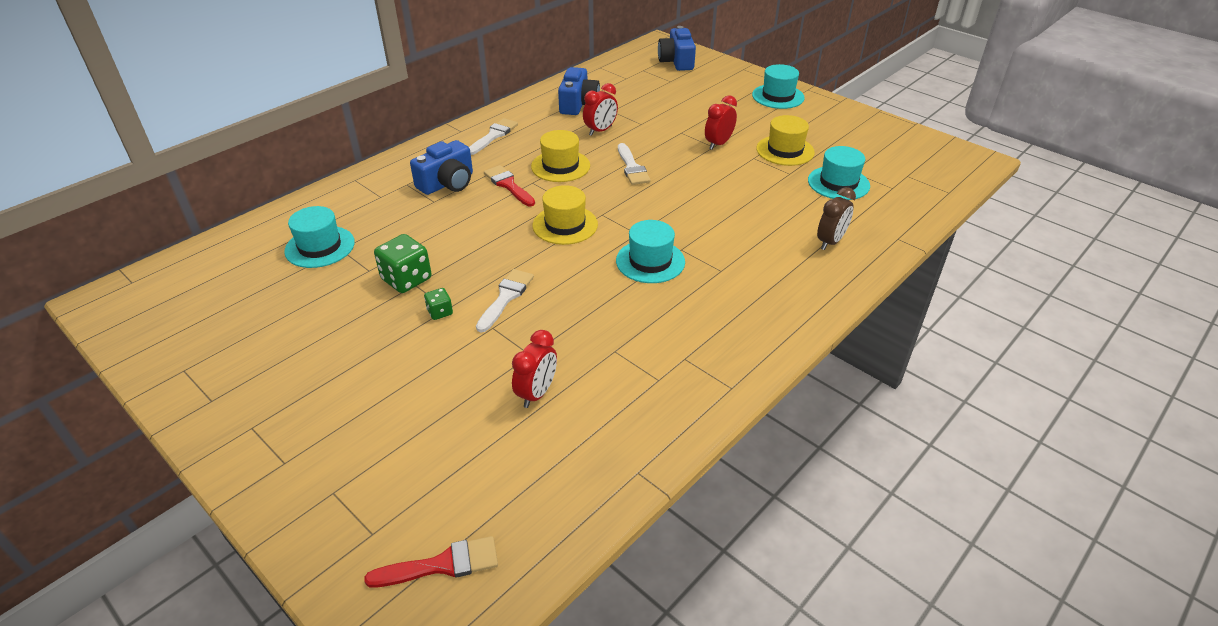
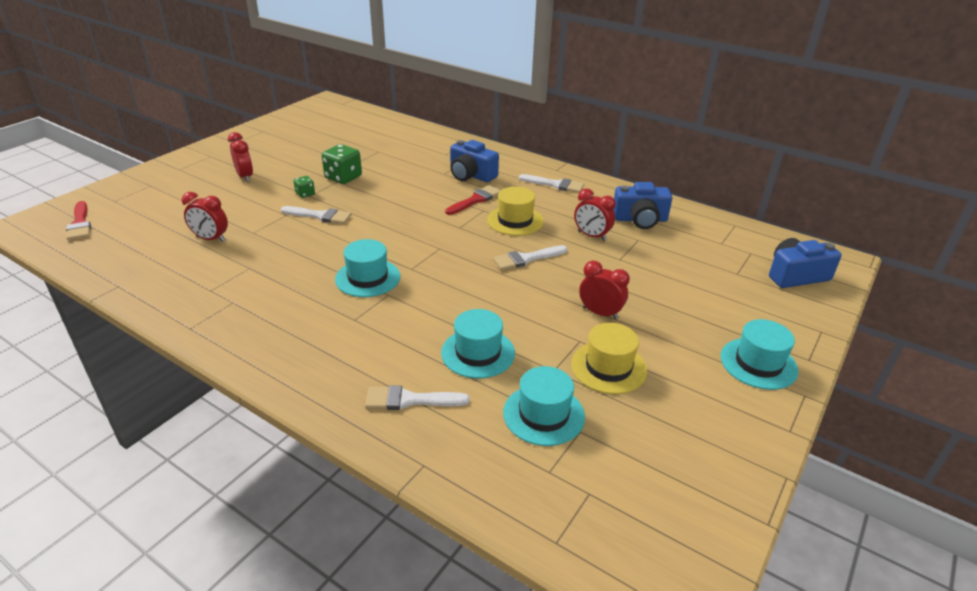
camera: 80 degrees right, 5 degrees down
(320, 247) = (380, 145): turquoise hat -> turquoise hat (478, 353)
(357, 376) = (245, 177): none -> red clock
(565, 225) = (419, 231): yellow hat -> none
(830, 242) = (410, 400): brown clock -> white brush

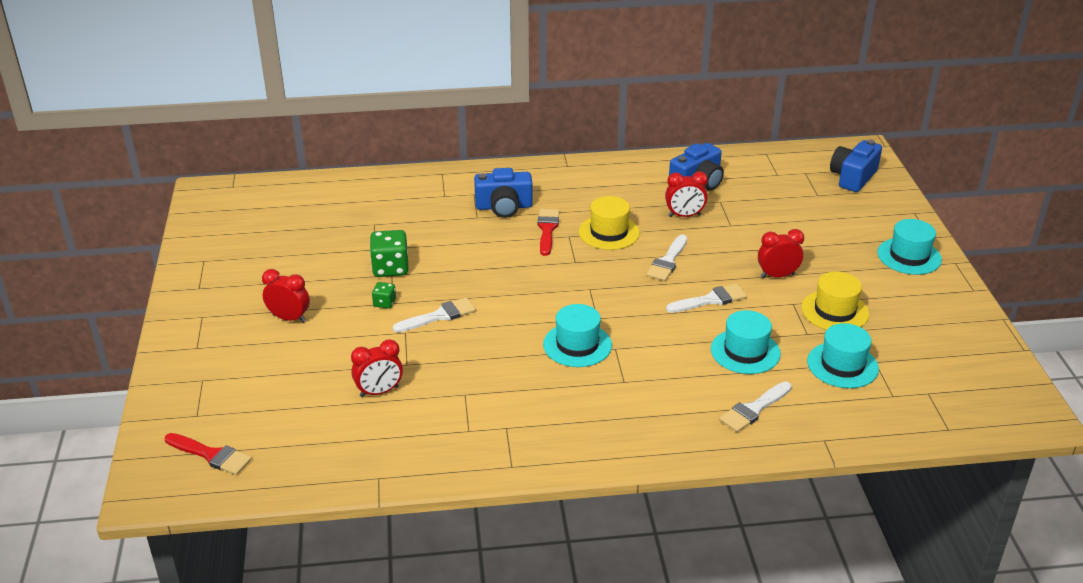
camera: 40 degrees left, 0 degrees up
(555, 184) = (588, 181): white brush -> white brush (710, 300)

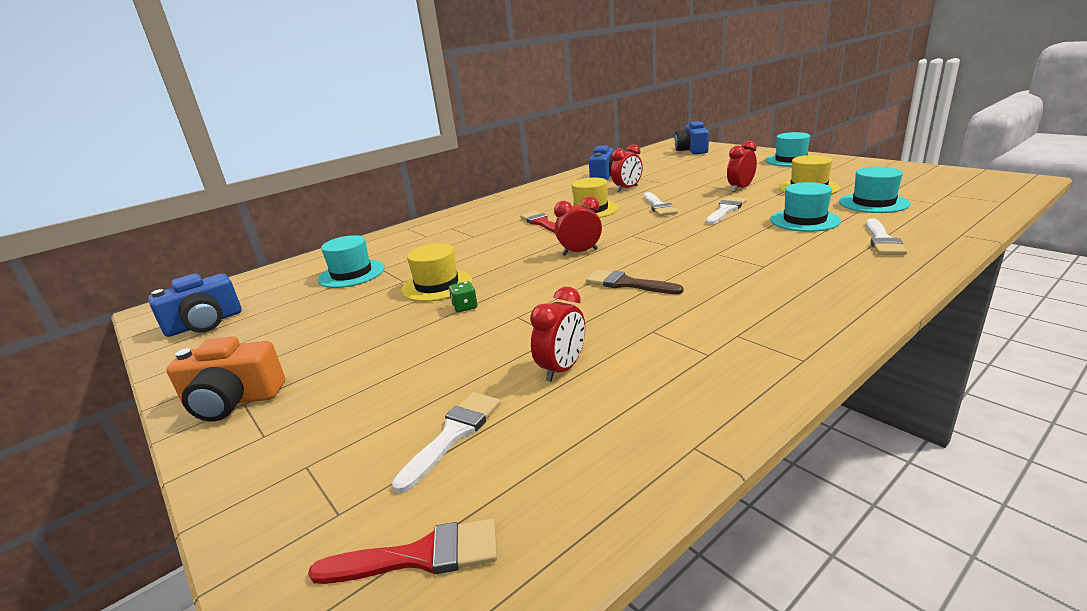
camera: 30 degrees left, 10 degrees down
(198, 311) = (233, 400): none -> orange camera
(289, 318) = (369, 358): red clock -> red clock (580, 252)
(390, 268) = (437, 285): green dice -> yellow hat
(439, 316) = (533, 294): white brush -> white brush (453, 434)
(504, 207) = (487, 225): blue camera -> blue camera (205, 323)
(509, 343) = (627, 284): none -> brown brush
(577, 345) = (684, 263): turquoise hat -> turquoise hat (351, 274)

